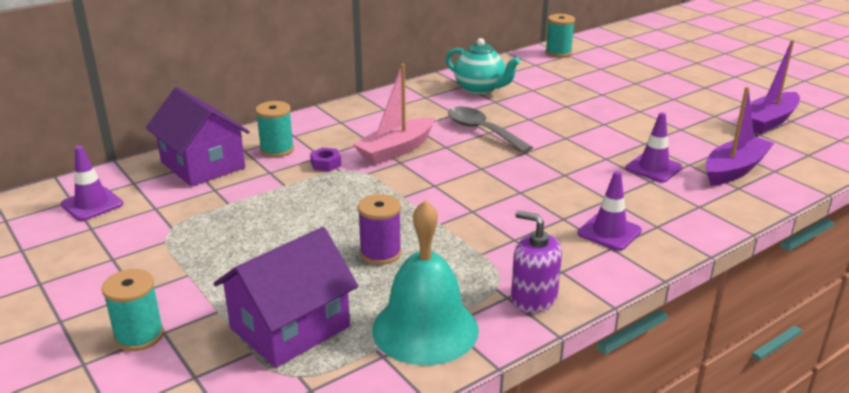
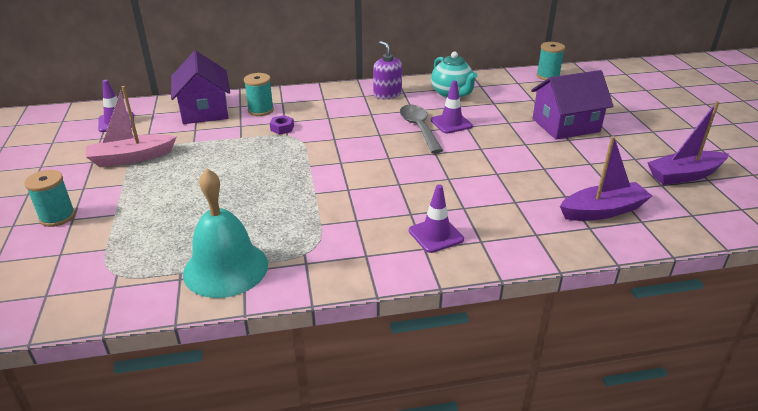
camera: 25 degrees right, 5 degrees up
(290, 327) = (144, 239): purple house -> purple house (565, 125)
(380, 253) = (252, 204): purple spool -> none
(396, 150) = (340, 129): pink boat -> pink boat (131, 158)
(533, 298) = (323, 270): purple soap dispenser -> purple soap dispenser (387, 94)
(653, 168) = (529, 191): purple traffic cone -> purple traffic cone (451, 123)

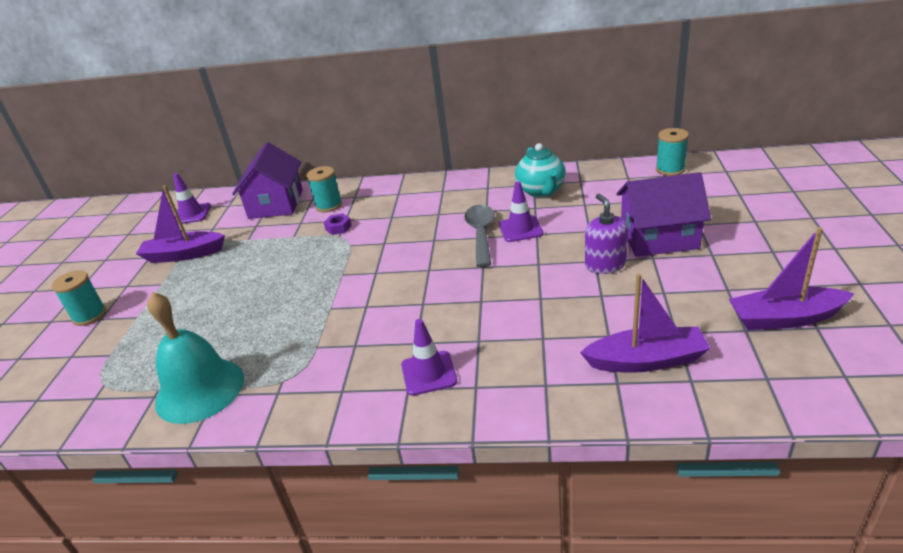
camera: 20 degrees right, 0 degrees up
(131, 158) = (183, 255): pink boat -> purple boat
(387, 94) = (468, 190): purple soap dispenser -> purple soap dispenser (605, 265)

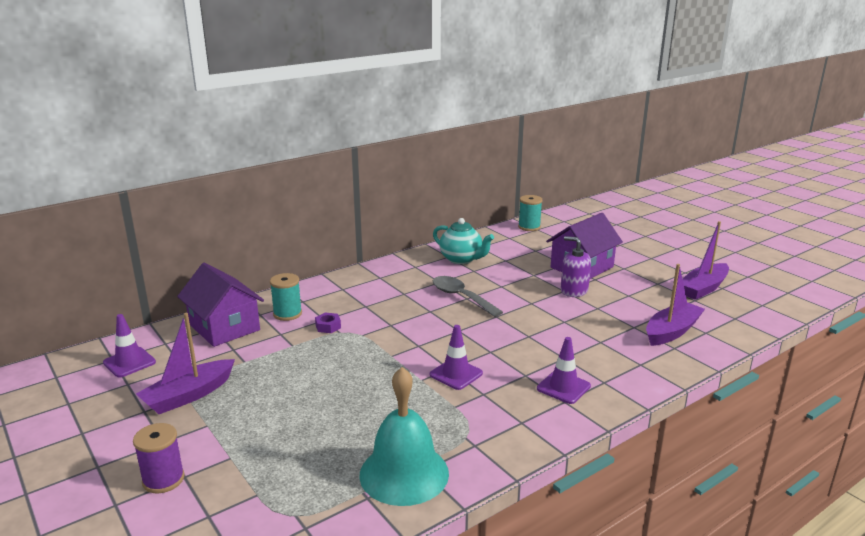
camera: 45 degrees left, 10 degrees down
(89, 315) = (163, 479): turquoise spool -> purple spool
(520, 229) = (485, 286): purple traffic cone -> purple traffic cone (456, 374)

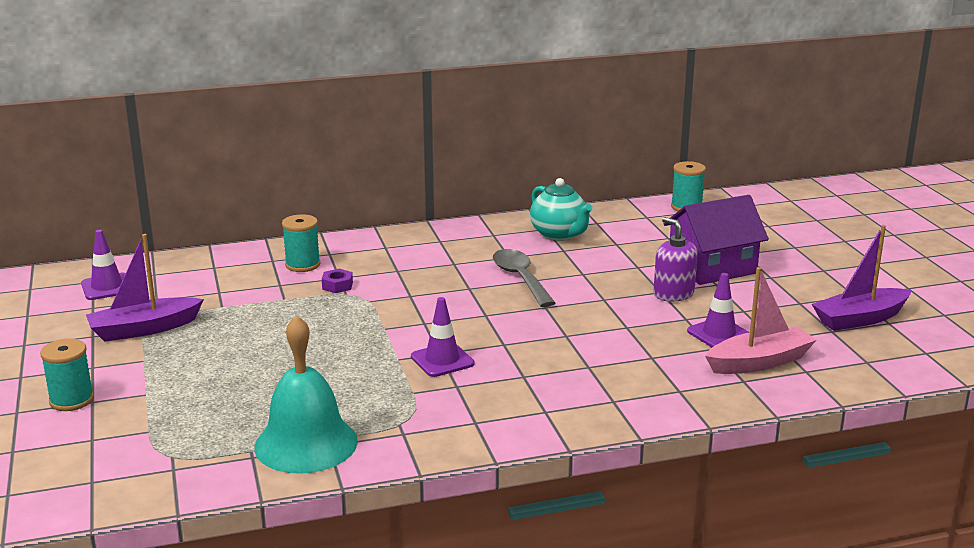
camera: 20 degrees right, 0 degrees up
(163, 479) = (71, 400): purple spool -> turquoise spool
(224, 327) = (225, 268): purple house -> none
(563, 387) = (557, 397): purple traffic cone -> purple traffic cone (719, 334)
(672, 331) = (759, 362): purple boat -> pink boat

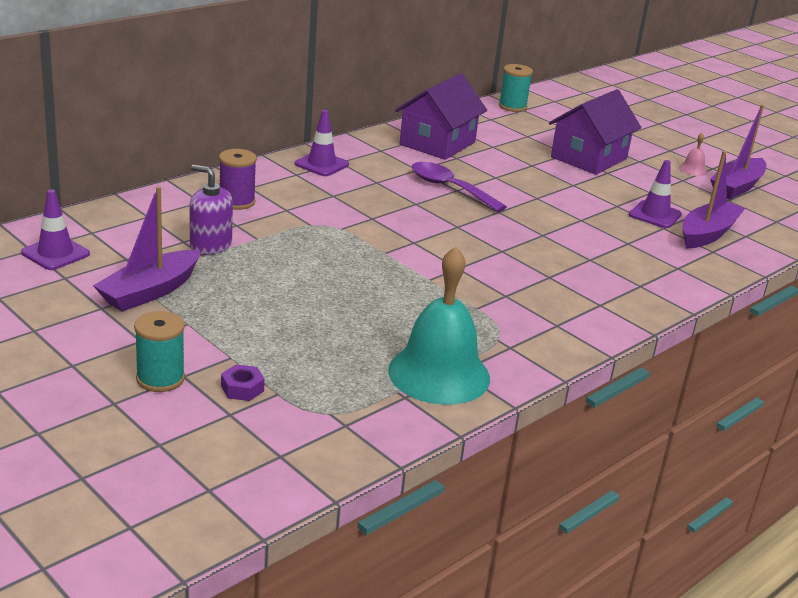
camera: 30 degrees left, 5 degrees up
(302, 265) = (236, 202): turquoise spool -> purple spool
(337, 286) = (294, 218): purple nut -> purple nut (242, 388)
(442, 360) = (468, 274): purple traffic cone -> purple traffic cone (321, 164)
(520, 278) = (450, 188): grey spoon -> purple spoon
(559, 234) = (437, 143): turquoise teapot -> purple house
(673, 294) = (585, 185): purple soap dispenser -> purple soap dispenser (210, 245)
(759, 362) = (707, 234): pink boat -> purple boat
(826, 294) = (693, 169): none -> pink bell

